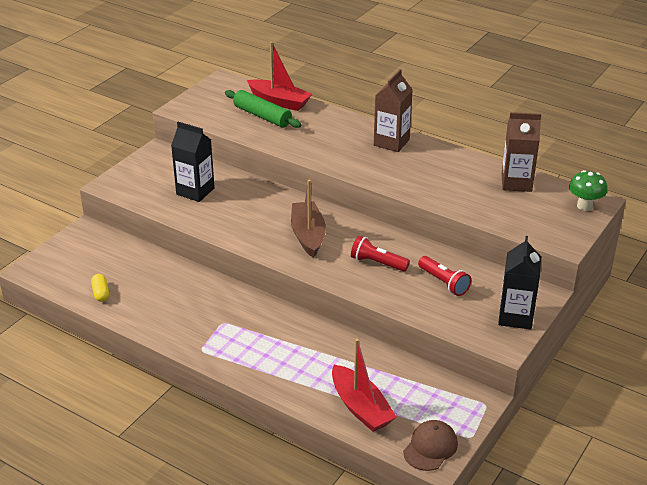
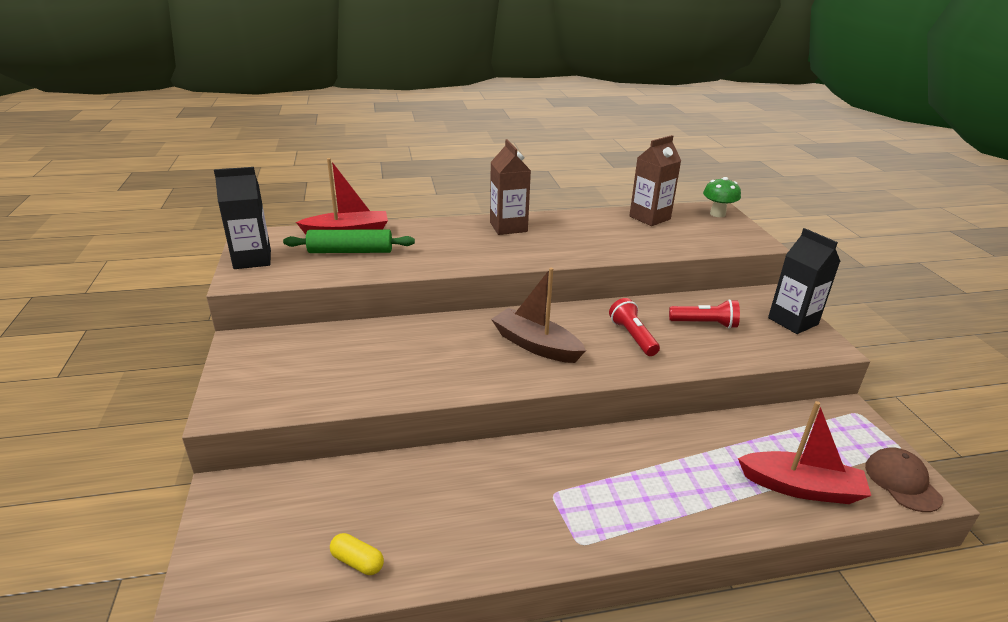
camera: 45 degrees left, 5 degrees down
(195, 191) = (351, 362): black carton -> black carton (252, 259)
(377, 263) = (632, 336): red flashlight -> red flashlight turned 90 degrees clockwise

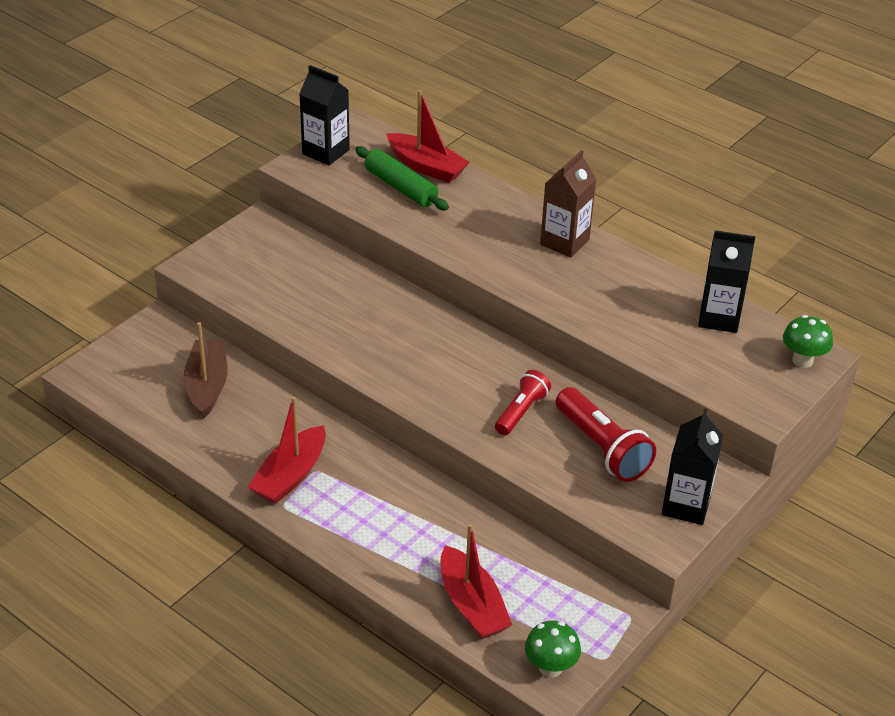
camera: 50 degrees right, 10 degrees up
(357, 562) = (167, 414): yellow capsule -> none
(536, 345) = (438, 363): brown boat -> brown boat (207, 385)
(543, 515) = (290, 475): none -> red boat
(649, 218) = (719, 318): brown carton -> black carton
(705, 324) = (602, 448): red flashlight -> red flashlight, size x1.58
(902, 482) = (550, 667): brown cap -> green mushroom

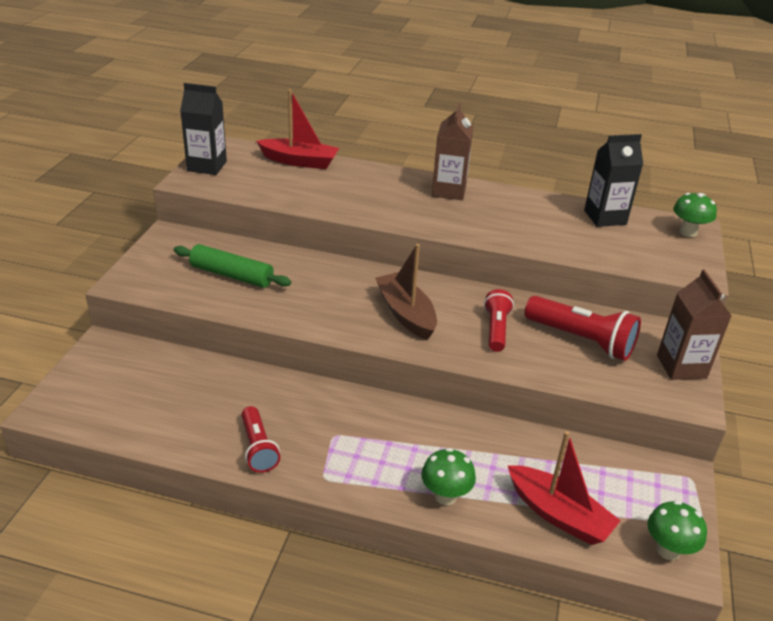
camera: 25 degrees left, 5 degrees down
(207, 385) = (183, 388): brown boat -> brown boat (406, 314)
(242, 461) = (258, 448): none -> red flashlight
(290, 475) = (313, 447): red boat -> none
(380, 555) = (445, 496): none -> green mushroom
(400, 187) = (289, 179): green rolling pin -> green rolling pin (232, 275)
(686, 505) = (681, 366): black carton -> brown carton

